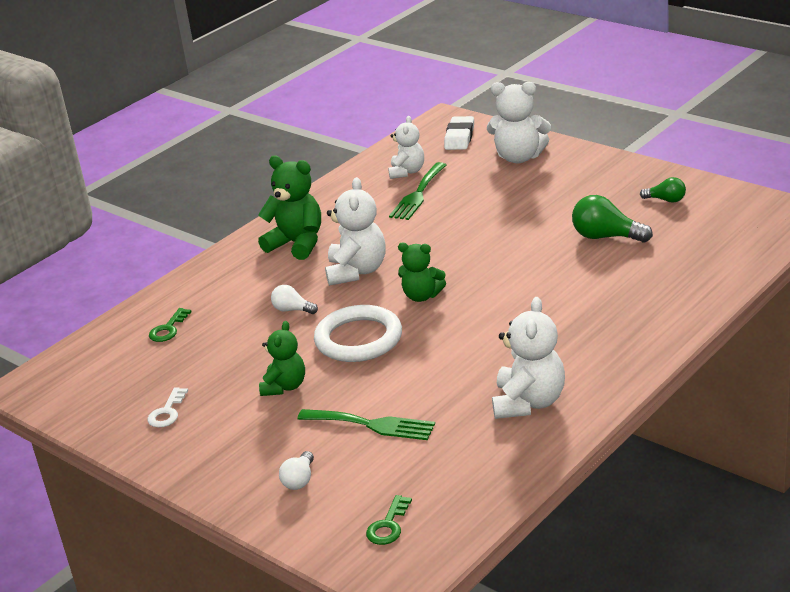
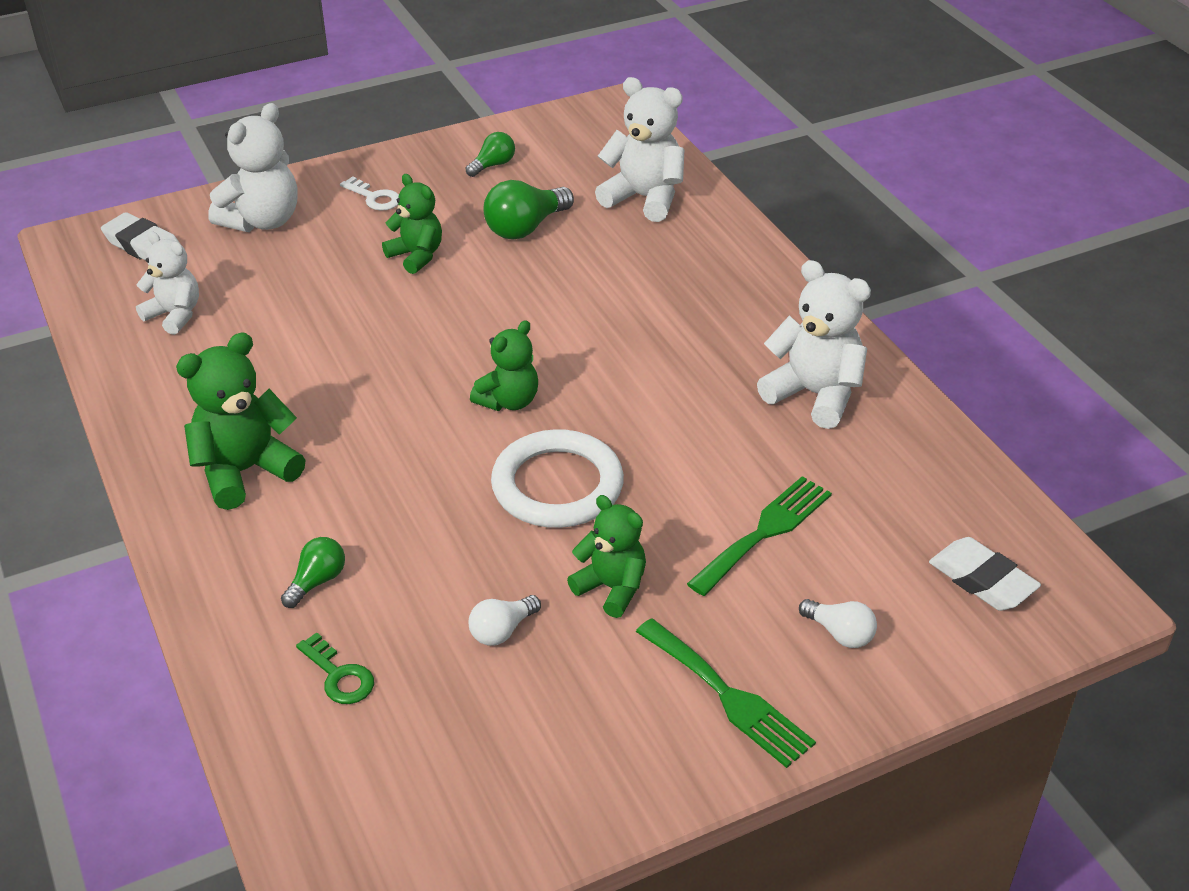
camera: 70 degrees left, 10 degrees up
(167, 412) = (573, 733): white key -> white key (374, 197)
(229, 297) = (317, 581): none -> green light bulb
(292, 310) = (422, 526): white light bulb -> white light bulb (502, 630)
(357, 271) = (386, 437): white teddy bear -> white teddy bear (644, 198)
(388, 525) = (982, 580): green key -> white eraser
(418, 194) = (248, 325): green fork -> green fork (728, 696)
(535, 214) = (416, 256): none -> green teddy bear

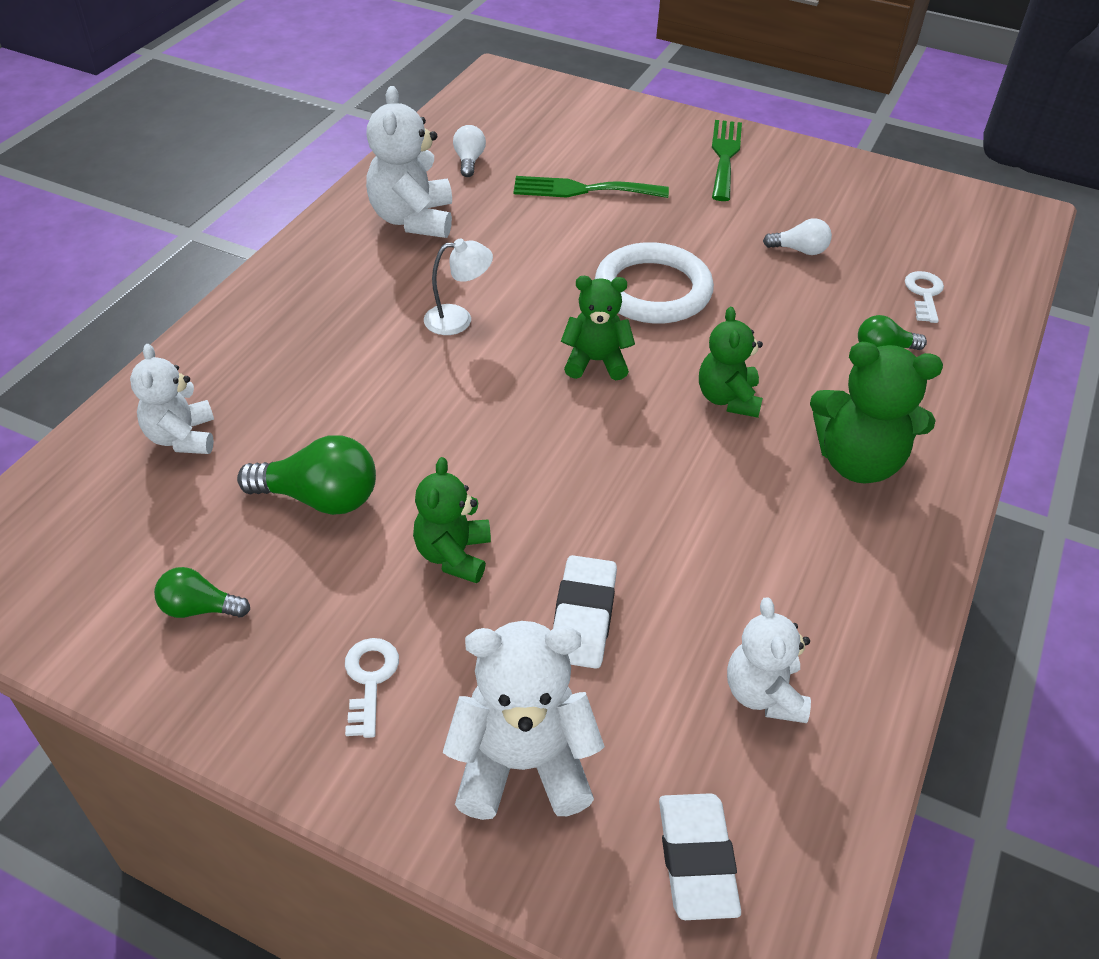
camera: 130 degrees left, 5 degrees up
(339, 676) = (924, 294): green key -> white key
(611, 588) = (708, 226): green teddy bear -> green teddy bear (728, 399)
(640, 356) = (458, 319): none -> white lamp
(644, 198) = (182, 437): white teddy bear -> white teddy bear, size x0.66
(840, 633) = (629, 138): white light bulb -> white light bulb (469, 161)
(982, 580) = (525, 109): white eraser -> white eraser (583, 617)

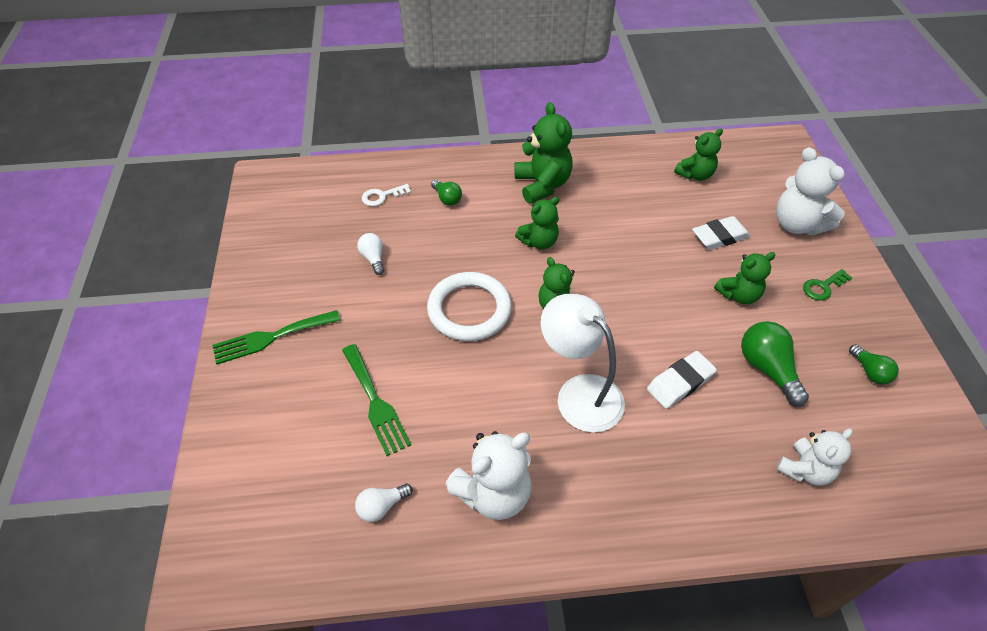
camera: 120 degrees left, 5 degrees up
(370, 680) = (823, 287): white key -> green key
(458, 319) = (579, 393): white lamp -> white lamp, size x1.86
(696, 859) = (774, 169): white eraser -> white eraser (680, 382)
(763, 694) = (695, 174): white teddy bear -> green teddy bear

